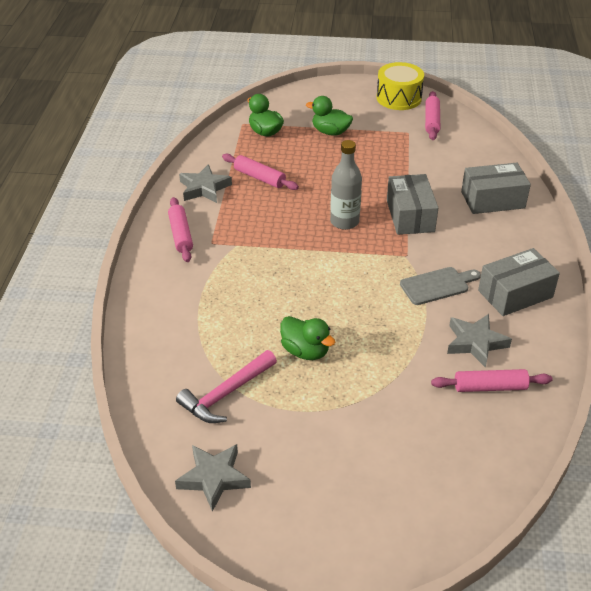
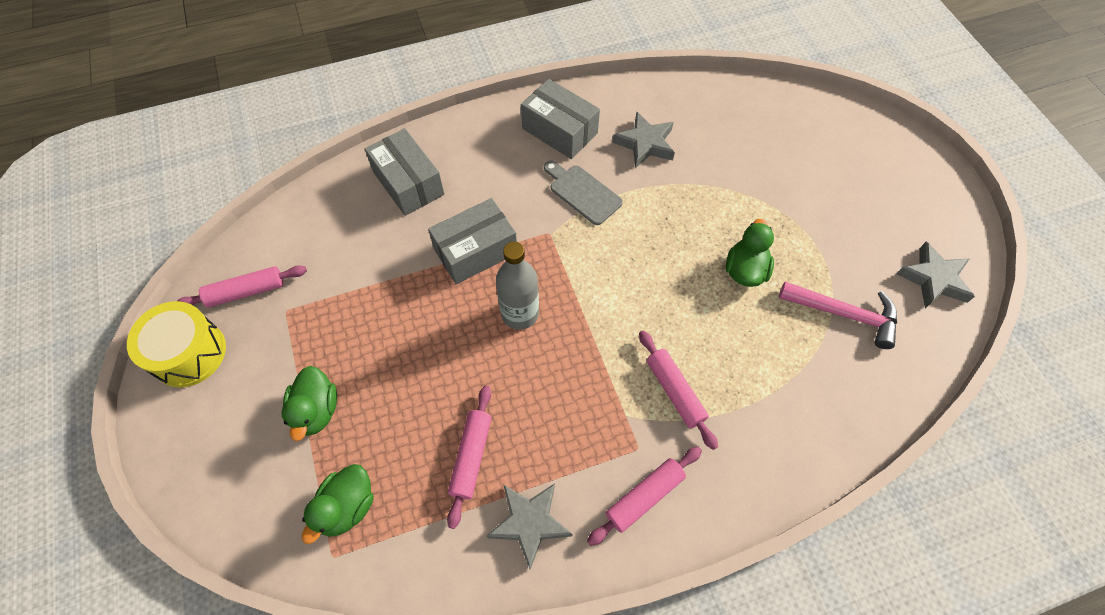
camera: 115 degrees left, 20 degrees up
(490, 387) = (692, 121): pink rolling pin -> pink rolling pin (674, 391)

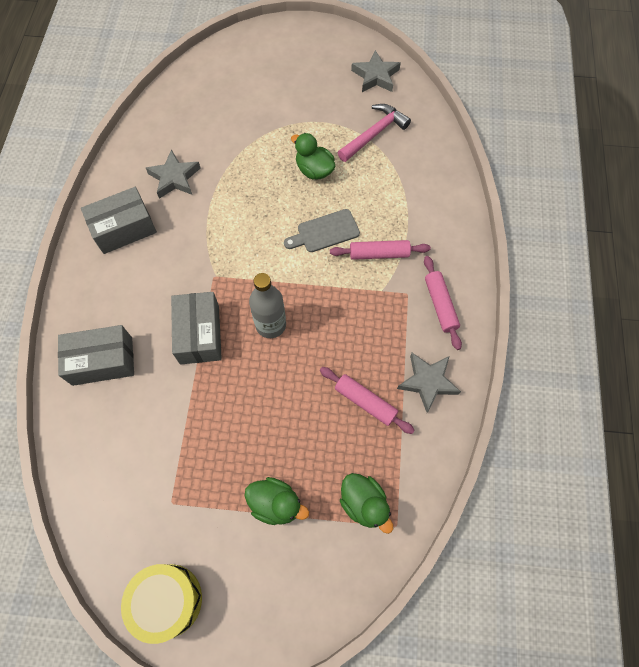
camera: 65 degrees left, 5 degrees up
(246, 291) = (133, 533): pink rolling pin -> none
(582, 193) = (192, 238): grey cutting board -> grey cutting board (325, 232)

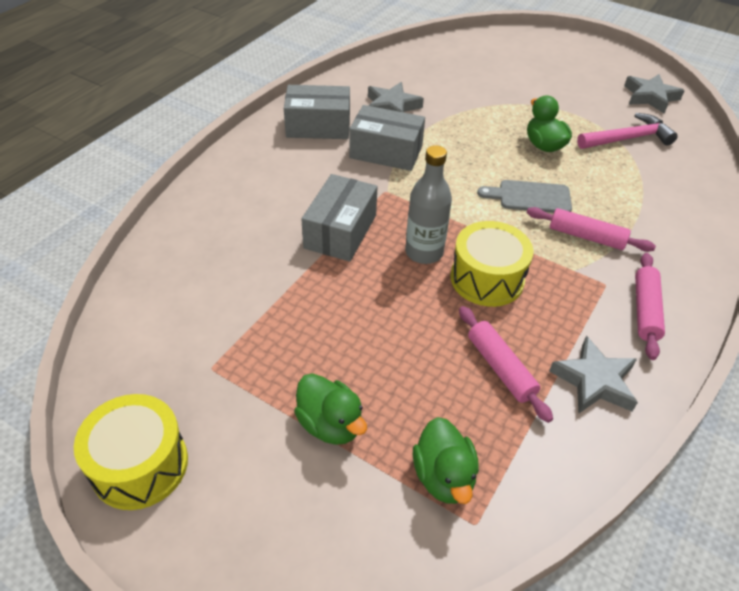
camera: 25 degrees right, 20 degrees down
(102, 361) = (227, 216): grey box -> grey box (386, 152)
(325, 328) = (487, 278): none -> yellow drum

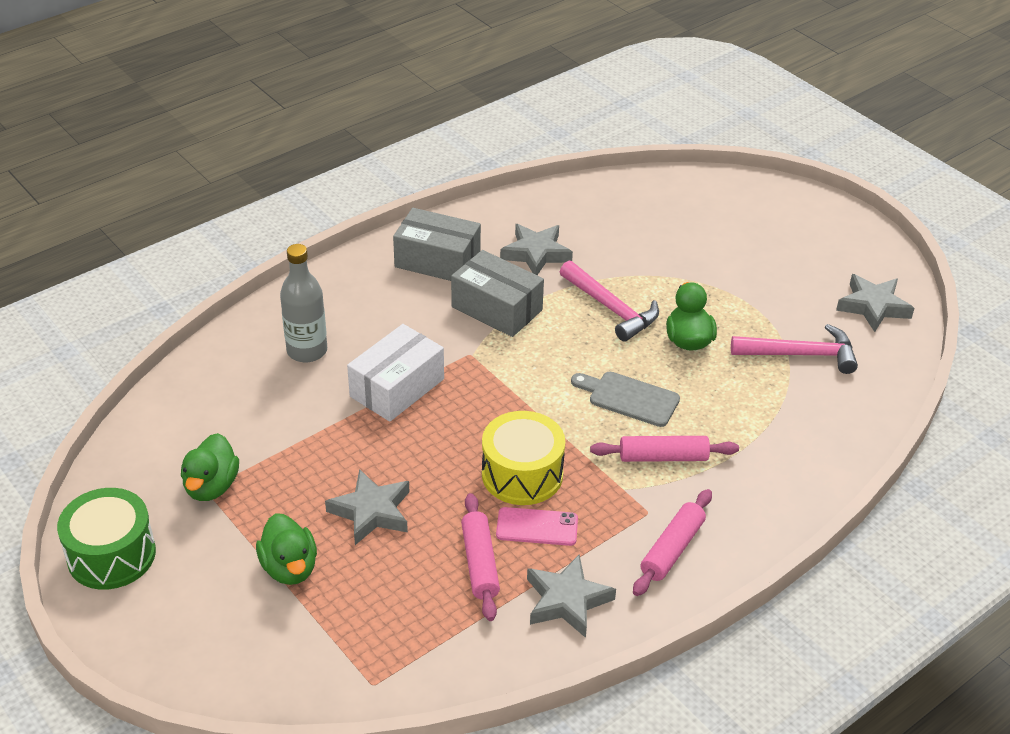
camera: 20 degrees right, 5 degrees down
(140, 465) = (111, 555): yellow drum -> green drum
(340, 231) = (397, 387): grey box -> white box
(378, 346) = (371, 512): none -> grey star
(424, 252) = (472, 431): grey bottle -> grey bottle (307, 351)
(443, 476) = (367, 639): green duck -> green duck (211, 486)
(472, 134) = (611, 308): none -> pink hammer
(527, 321) = (537, 527): none -> pink phone
(586, 237) = (663, 457): pink rolling pin -> pink rolling pin turned 45 degrees counterclockwise

